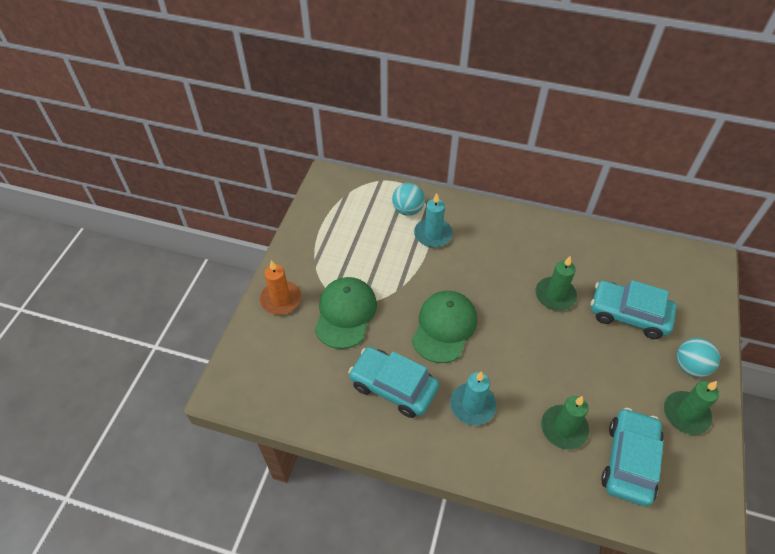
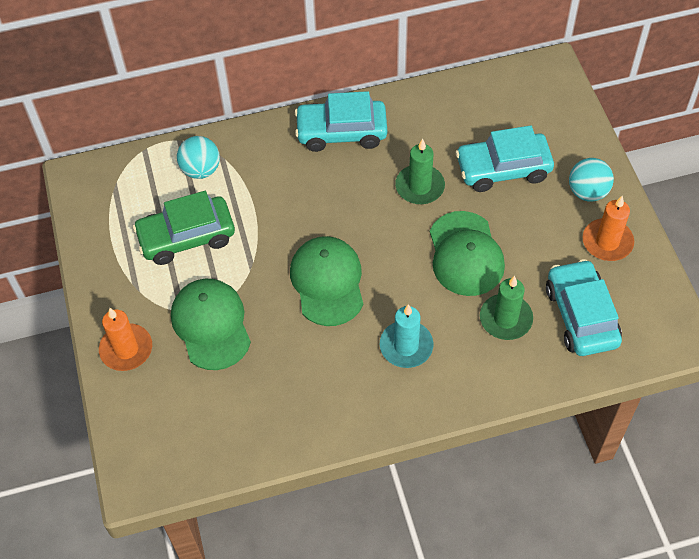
camera: 30 degrees left, 5 degrees up
(369, 247) = (186, 237): none -> green car
(393, 386) = (315, 373): turquoise car -> turquoise car (341, 132)
(433, 234) = (248, 185): turquoise candle -> none
(561, 362) = (465, 254): none -> green cap
(686, 414) = (607, 242): green candle -> orange candle

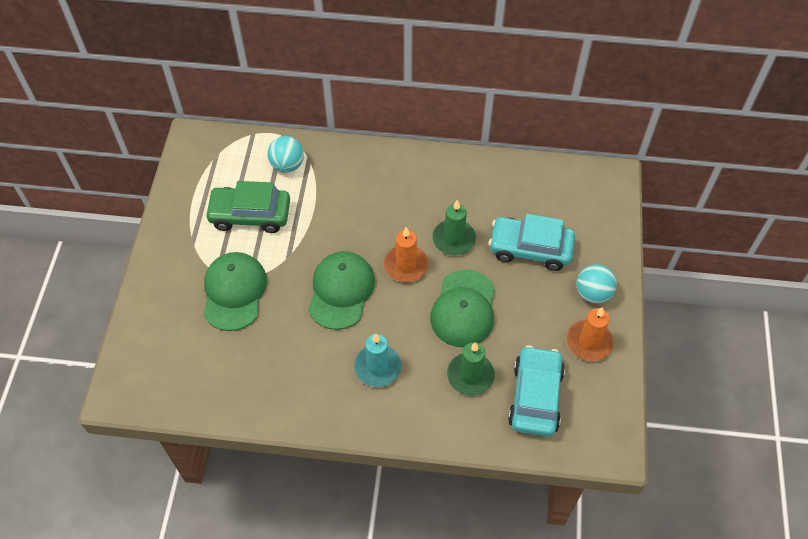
camera: 20 degrees right, 0 degrees up
(126, 349) = (161, 287): orange candle -> orange candle (406, 265)
(341, 132) = (412, 172): turquoise car -> none

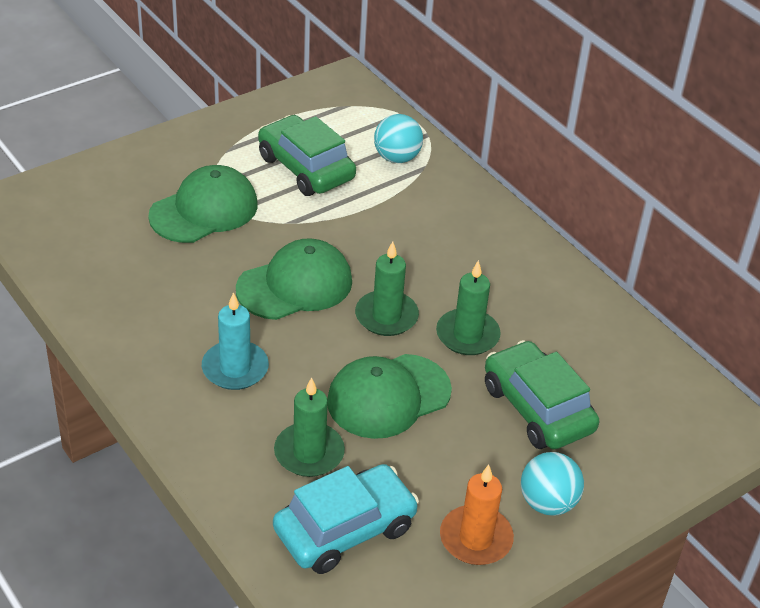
camera: 45 degrees right, 15 degrees down
(406, 265) = (386, 316): orange candle -> green candle
(530, 248) = (537, 408): turquoise car -> green car

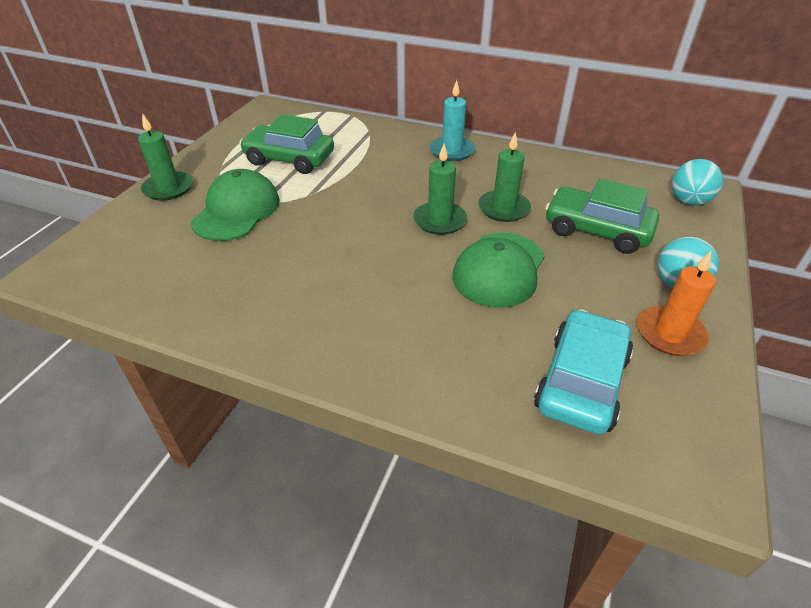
camera: 30 degrees left, 0 degrees up
(235, 368) = (368, 305): turquoise candle -> turquoise candle (452, 151)
(295, 285) = (355, 229): green cap -> none
(309, 453) = (490, 338): green candle -> green candle (168, 188)
(397, 158) = (346, 133): turquoise ball -> turquoise ball (688, 201)

